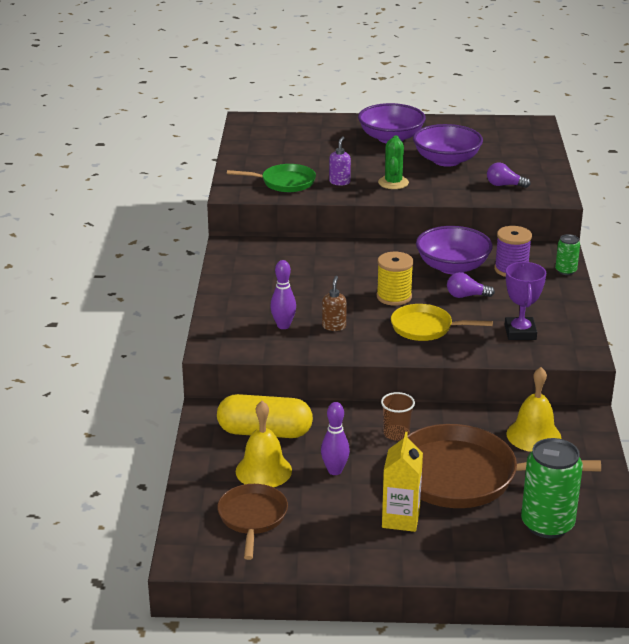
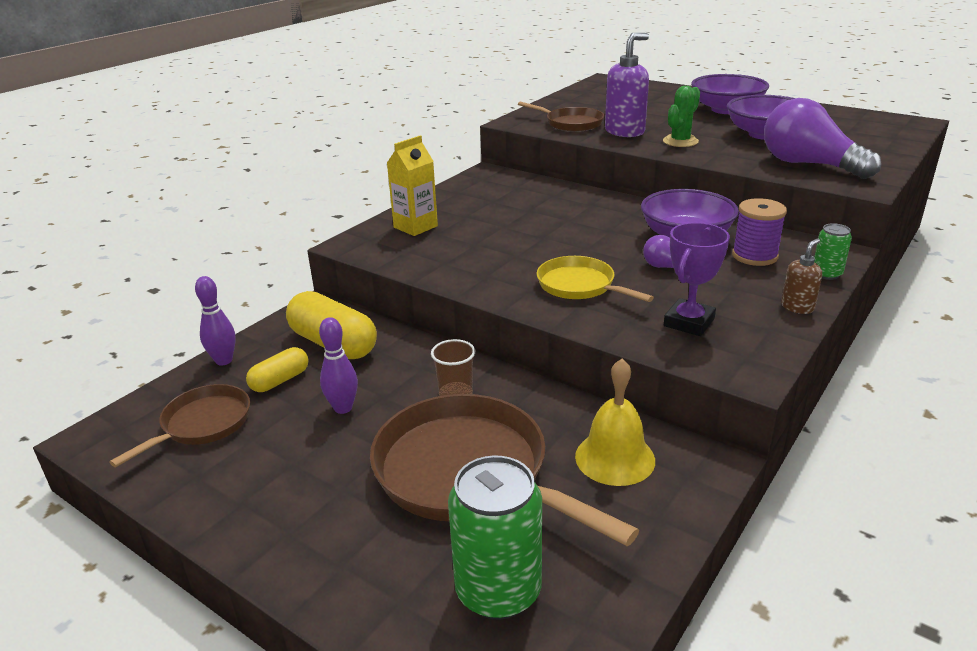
camera: 35 degrees right, 0 degrees up
(263, 471) = (280, 380): yellow bell -> yellow capsule
(283, 326) = (438, 244): purple bowling pin -> purple bowling pin (224, 361)
(284, 182) = (571, 123): green pan -> brown pan
(334, 326) = (485, 258): brown soap dispenser -> brown soap dispenser (797, 307)
(339, 182) = (625, 132): purple soap dispenser -> purple soap dispenser, size x1.84
(394, 297) = (584, 248): yellow spool -> none
(400, 519) = (335, 494): yellow carton -> yellow carton (415, 227)
(504, 185) = (809, 165): purple light bulb -> purple light bulb, size x2.15

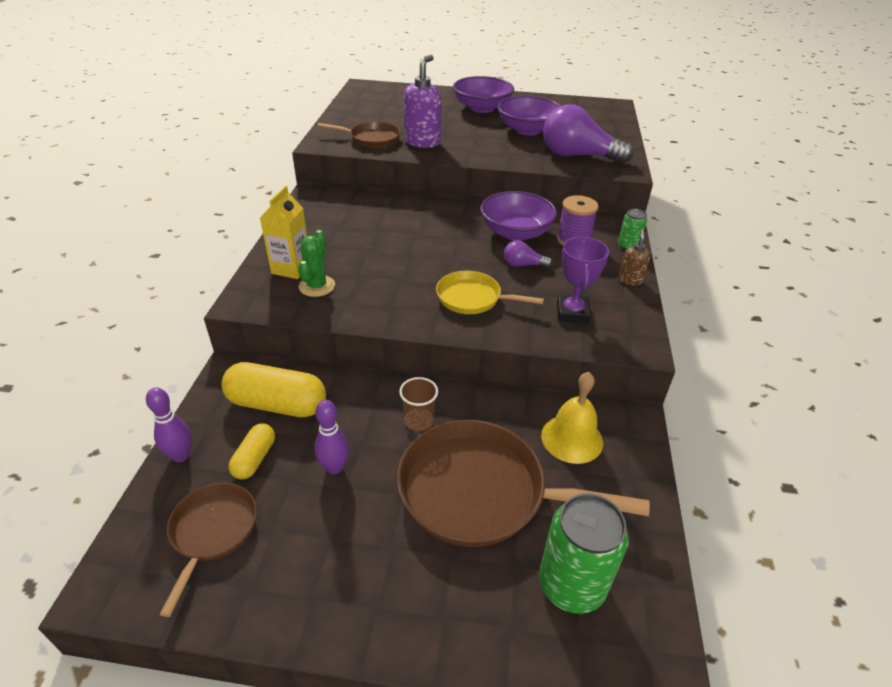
camera: 30 degrees left, 10 degrees up
(680, 141) = (472, 146): green cactus -> green cactus (317, 286)

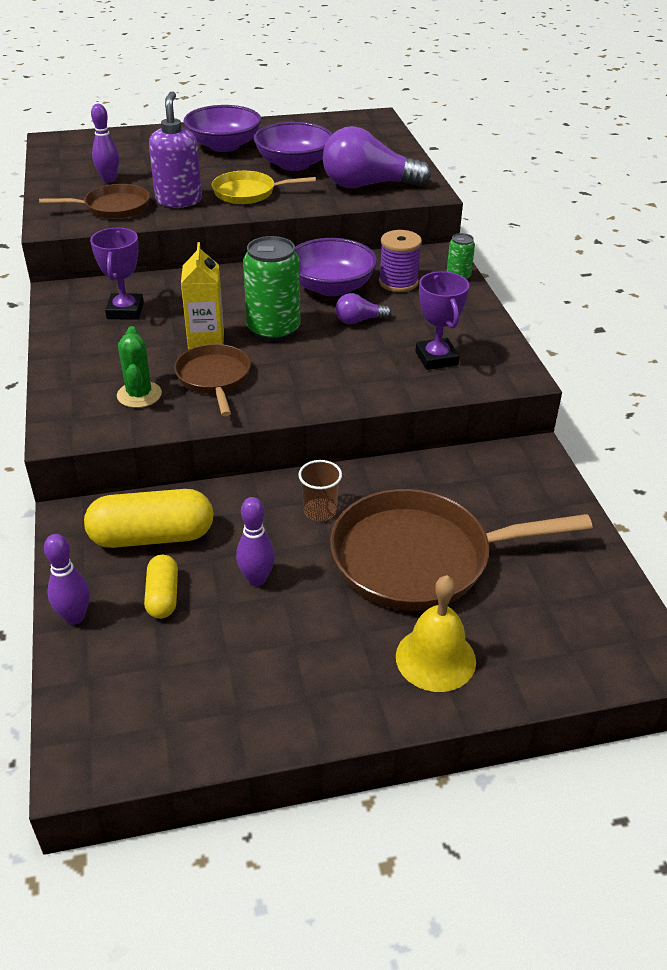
camera: 20 degrees left, 0 degrees up
(212, 532) = (163, 676): brown pan -> brown pan (214, 378)
(291, 268) = (94, 382): yellow carton -> yellow carton (206, 340)
(348, 218) = (125, 311): none -> purple trophy
(382, 119) = (109, 179): none -> purple bowling pin
(473, 298) = (325, 368): yellow pan -> yellow pan (248, 193)
(571, 585) = (545, 611): green can -> green can (273, 329)
(572, 438) = (483, 486): yellow bell -> yellow bell (435, 658)
(630, 280) = (477, 312): brown soap dispenser -> none

